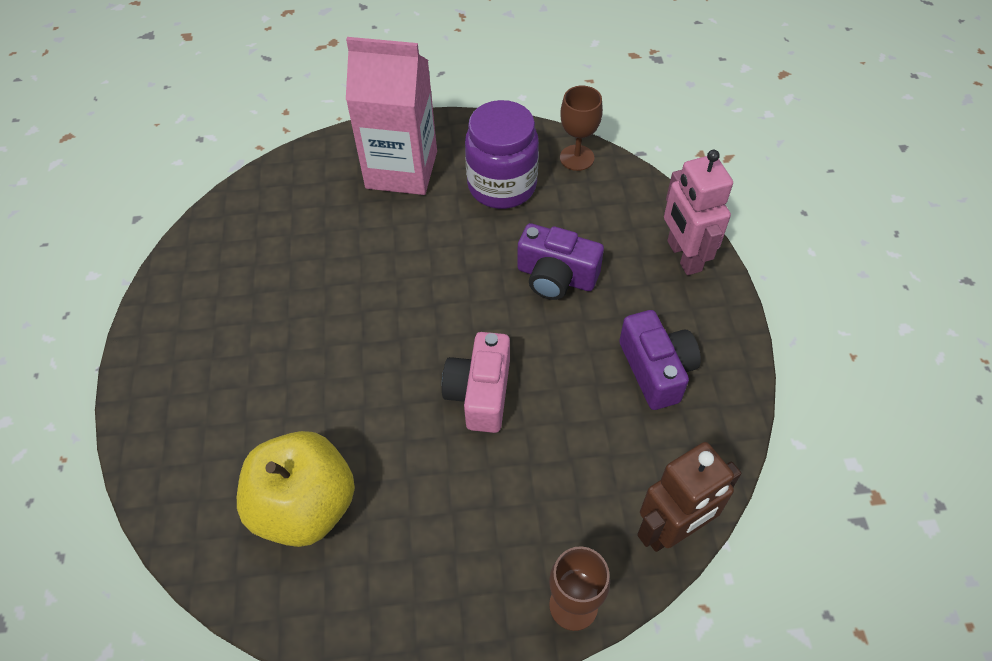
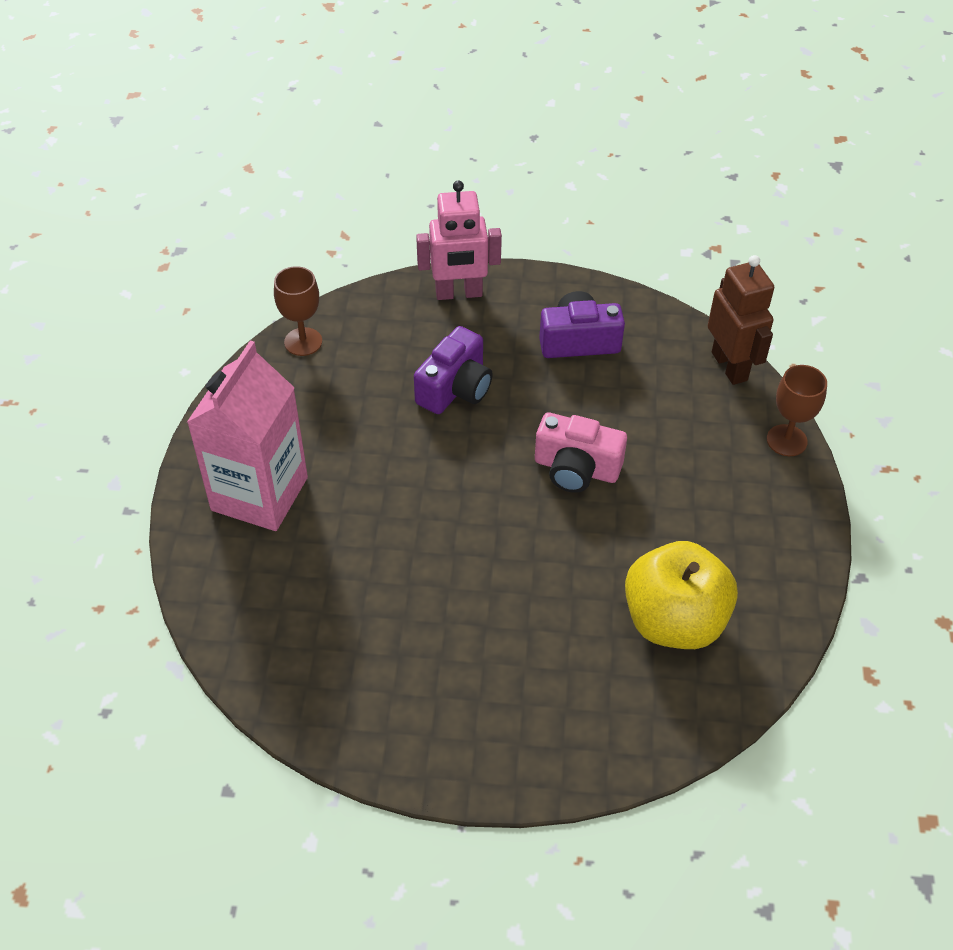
camera: 80 degrees left, 5 degrees down
(502, 186) = (319, 409): purple jar -> none

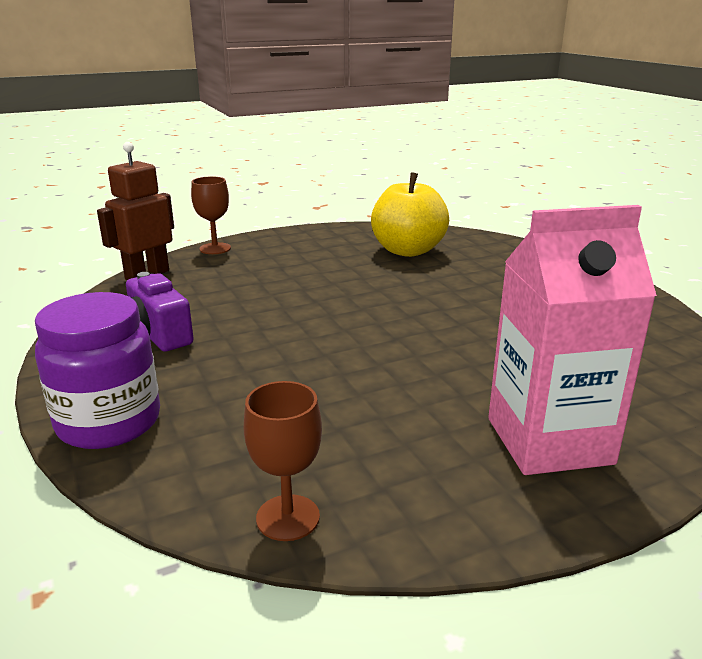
camera: 120 degrees left, 25 degrees down
(455, 388) = (275, 376): purple camera -> none
(459, 293) = (109, 422): pink robot -> purple jar
(576, 469) = (317, 301): pink camera -> none

